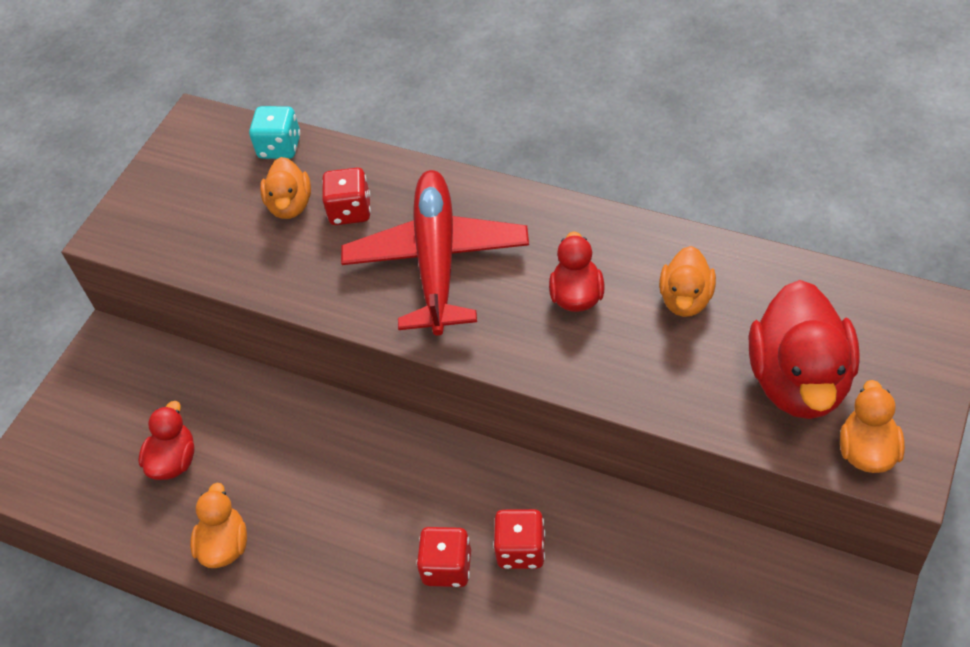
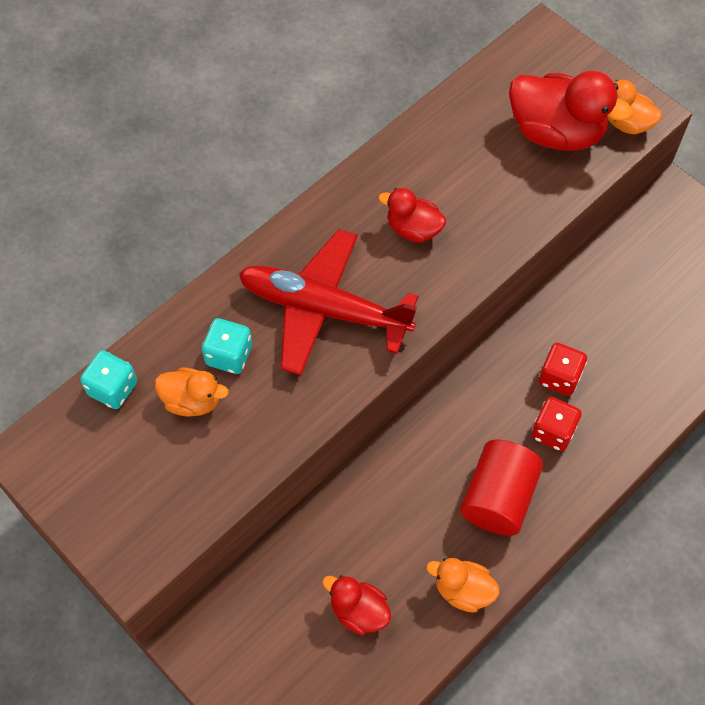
camera: 75 degrees left, 10 degrees up
(343, 541) = (498, 497): none -> red cylinder
(350, 211) = (229, 355): red dice -> turquoise dice
(686, 299) = (453, 164): orange duck -> none

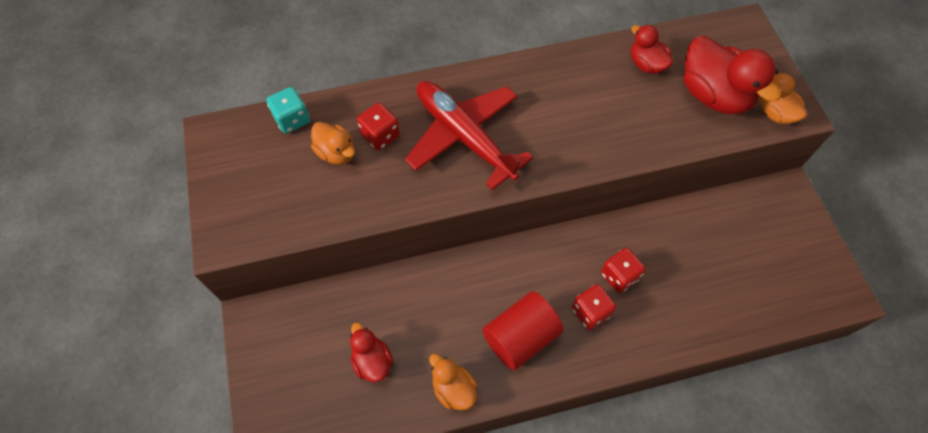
camera: 30 degrees right, 0 degrees up
(229, 355) = (380, 135): turquoise dice -> red dice
(413, 229) = (563, 113): red duck -> red duck (646, 64)

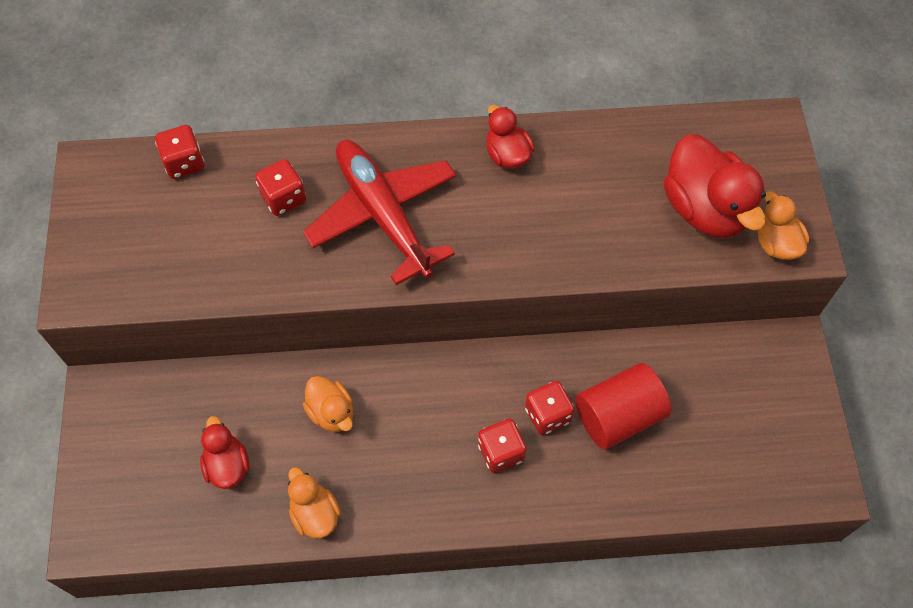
camera: 10 degrees right, 0 degrees up
(292, 119) = (184, 163): turquoise dice -> red dice
(336, 153) = (227, 211): orange duck -> orange duck (332, 412)
(520, 337) = (409, 467): red cylinder -> red cylinder (618, 416)
(646, 64) = (631, 157): red duck -> red duck (507, 155)

